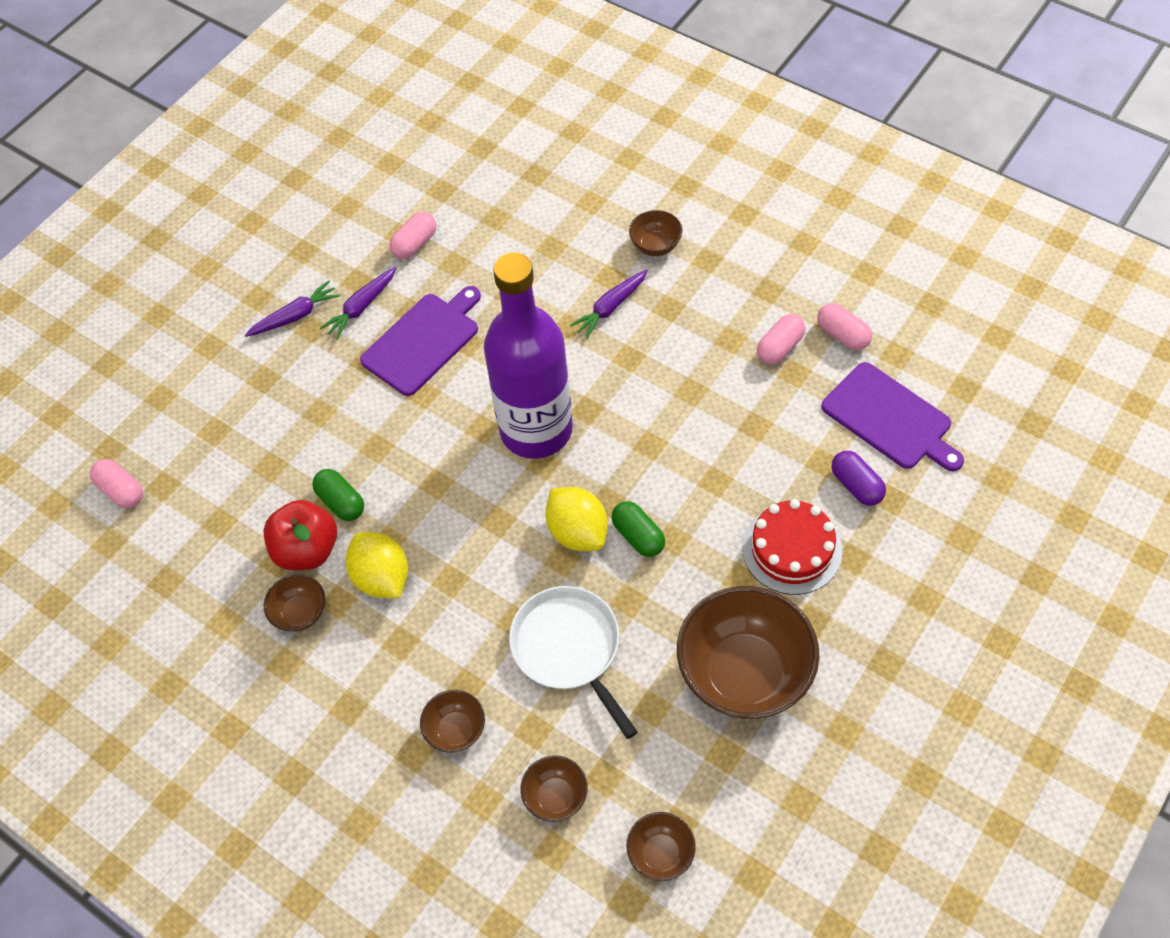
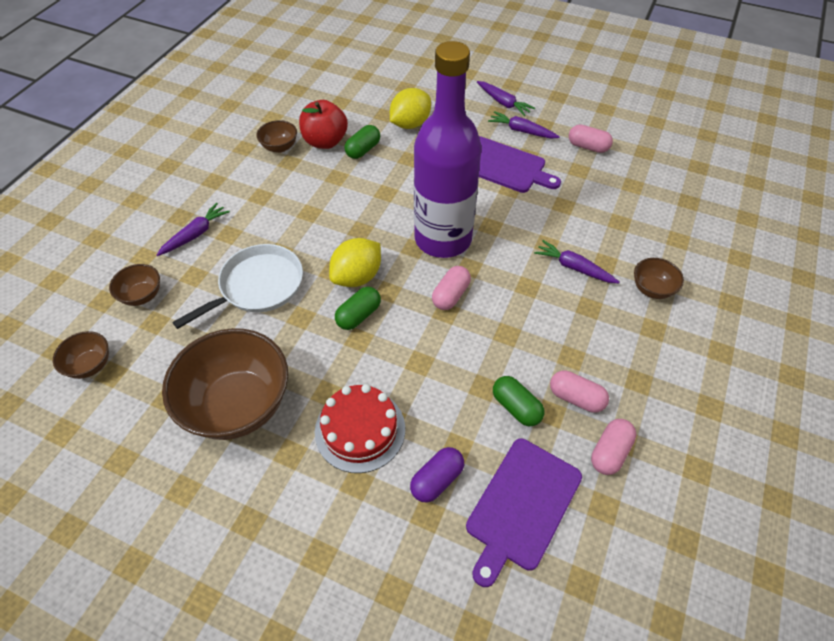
camera: 75 degrees right, 5 degrees down
(121, 490) = (356, 61): pink capsule -> pink capsule (450, 295)
(382, 578) = (308, 179): yellow lemon -> yellow lemon (410, 124)
(456, 730) = (195, 234): brown bowl -> purple carrot
(783, 401) = (516, 407): none -> green capsule

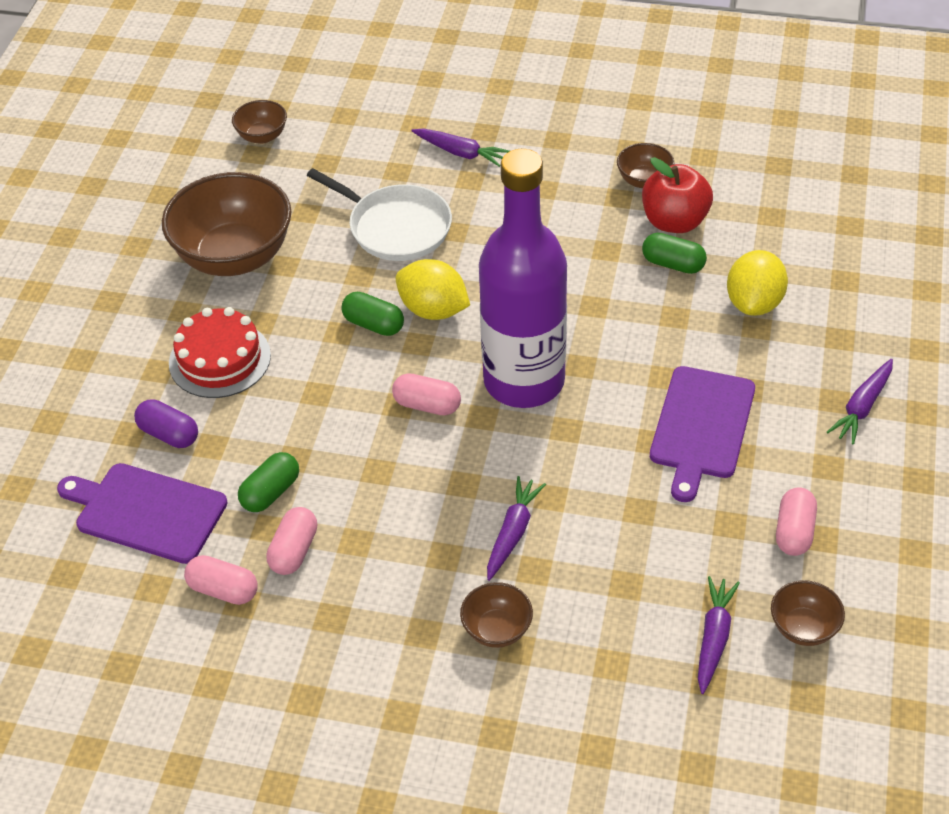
camera: 80 degrees right, 5 degrees down
(142, 295) = (358, 141): brown bowl -> brown bowl (803, 628)
(410, 124) = (754, 303): yellow lemon -> yellow lemon turned 75 degrees clockwise
(521, 131) = (797, 439): purple carrot -> purple carrot (714, 638)

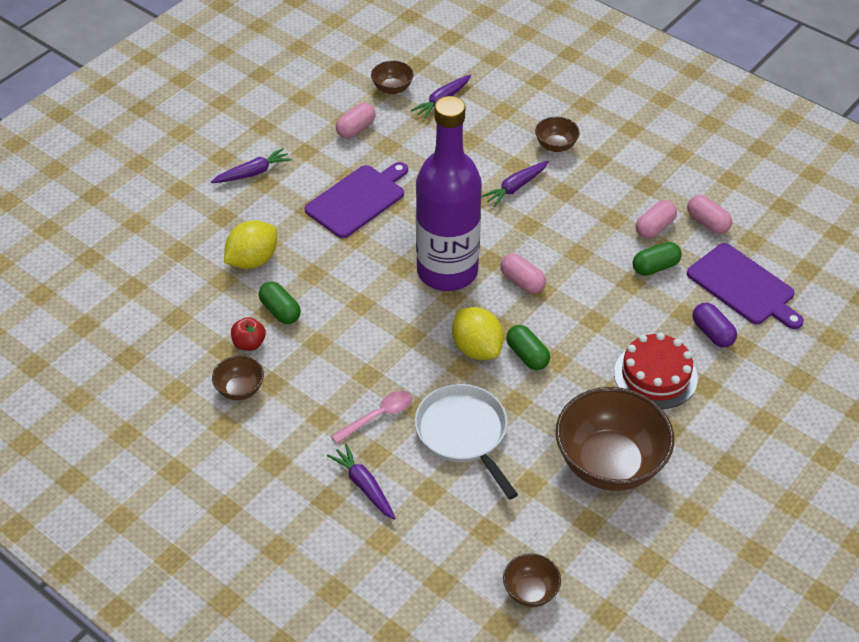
camera: 155 degrees left, 0 degrees up
(490, 210) = (378, 416): none -> pink spoon
(674, 222) = (249, 343): red apple -> red apple, size x0.58

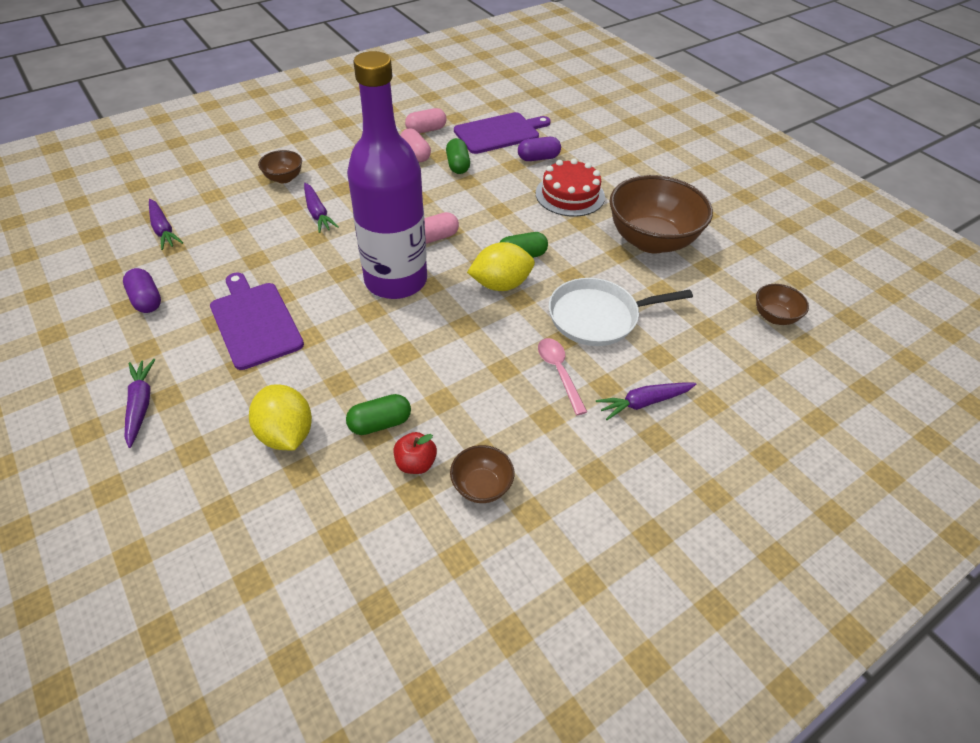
camera: 75 degrees left, 0 degrees up
(356, 129) = (146, 300): pink capsule -> purple capsule
(392, 88) = (111, 259): brown bowl -> none

